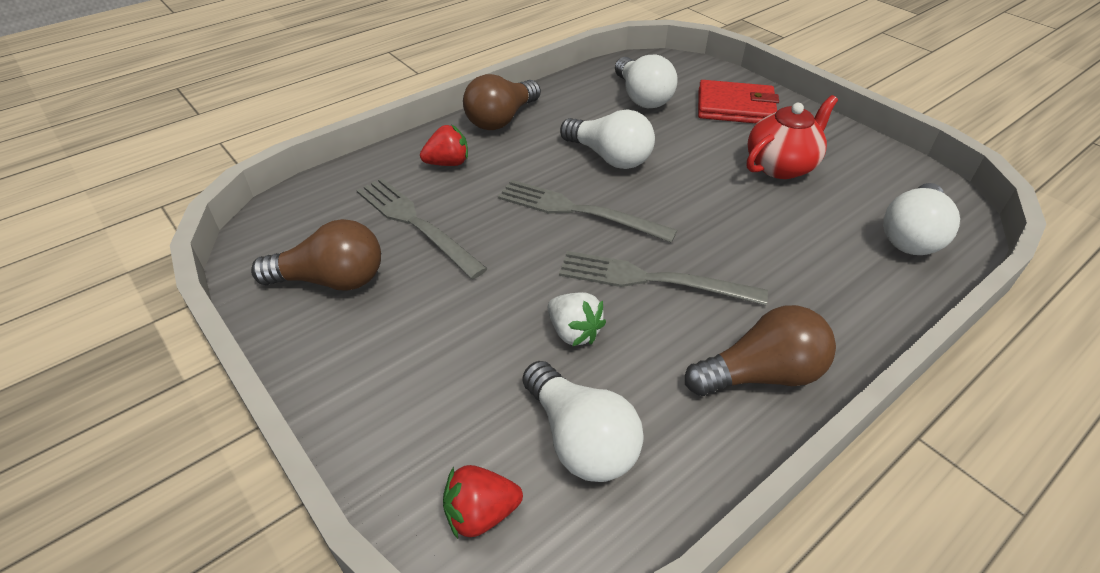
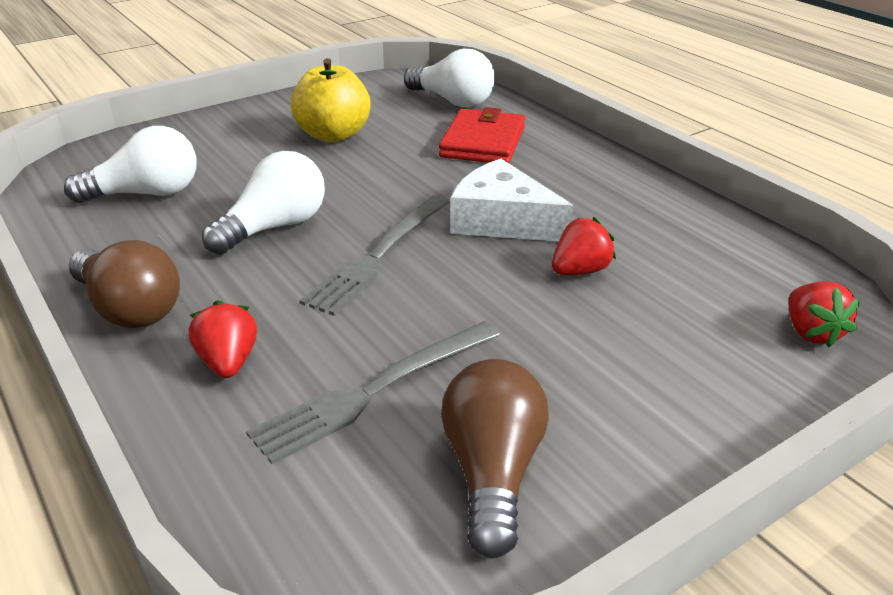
camera: 85 degrees left, 10 degrees down
(573, 332) = (580, 271): white strawberry -> red strawberry
(580, 439) = (712, 275): white light bulb -> none
(652, 279) = (502, 221): grey fork -> white cheese
(735, 107) = (208, 141): red wallet -> red wallet (483, 142)
(761, 374) = (619, 184): brown light bulb -> none
(781, 166) = (333, 135): red teapot -> yellow apple

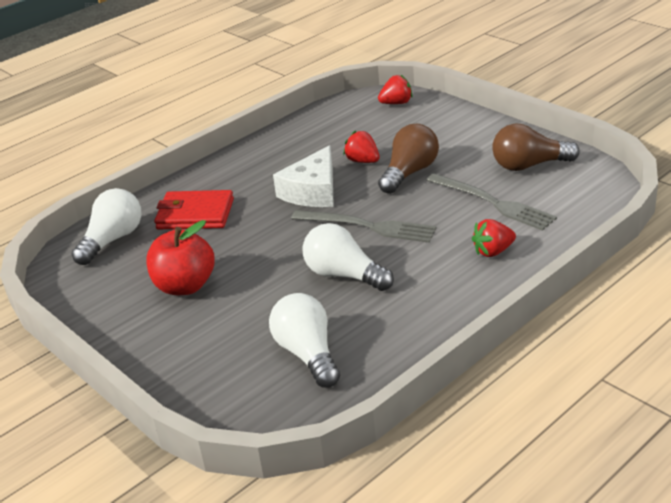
camera: 95 degrees left, 0 degrees up
(129, 309) = (461, 304): brown light bulb -> brown light bulb (409, 172)
(333, 135) = (185, 286): yellow apple -> red apple

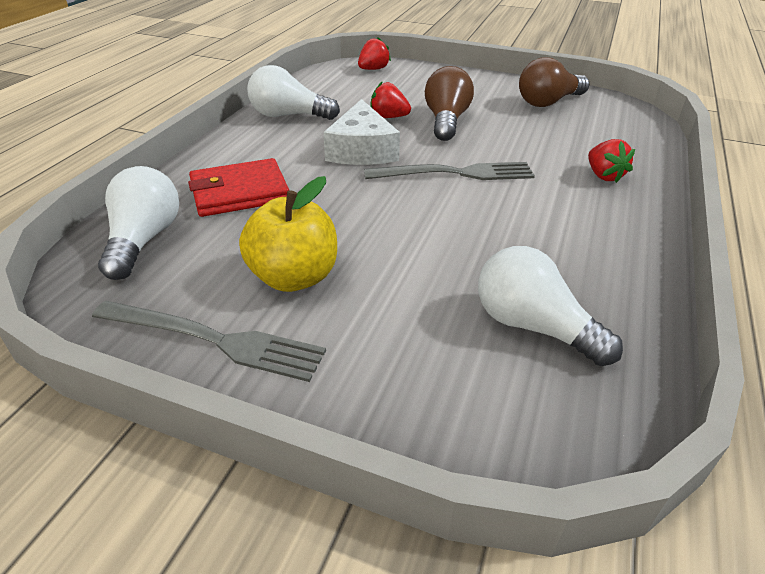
camera: 30 degrees left, 5 degrees up
(185, 286) = (294, 277): red apple -> yellow apple
(344, 275) = (481, 226): white light bulb -> white light bulb (288, 116)
(493, 203) = (553, 135): grey fork -> grey fork (214, 340)
(493, 251) = (604, 176): red strawberry -> red strawberry turned 60 degrees counterclockwise

